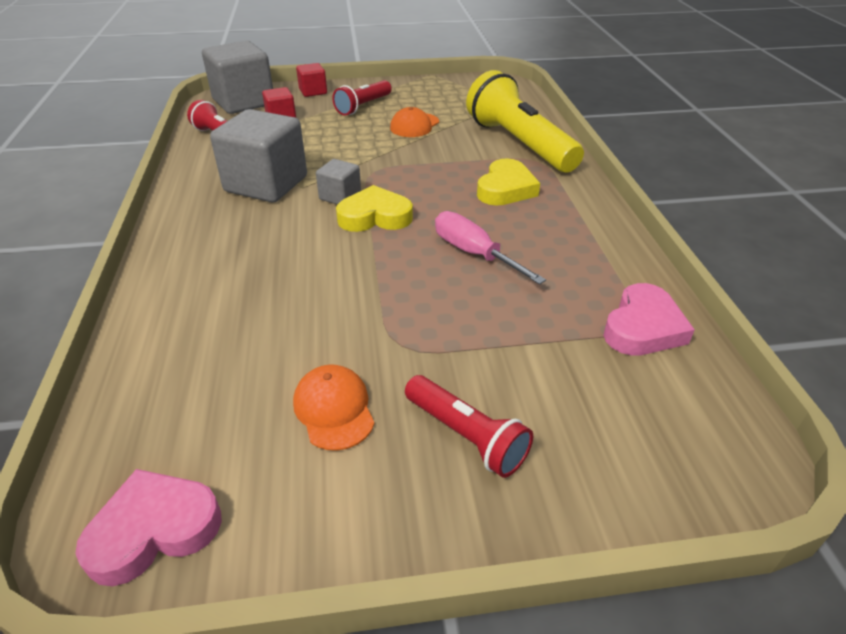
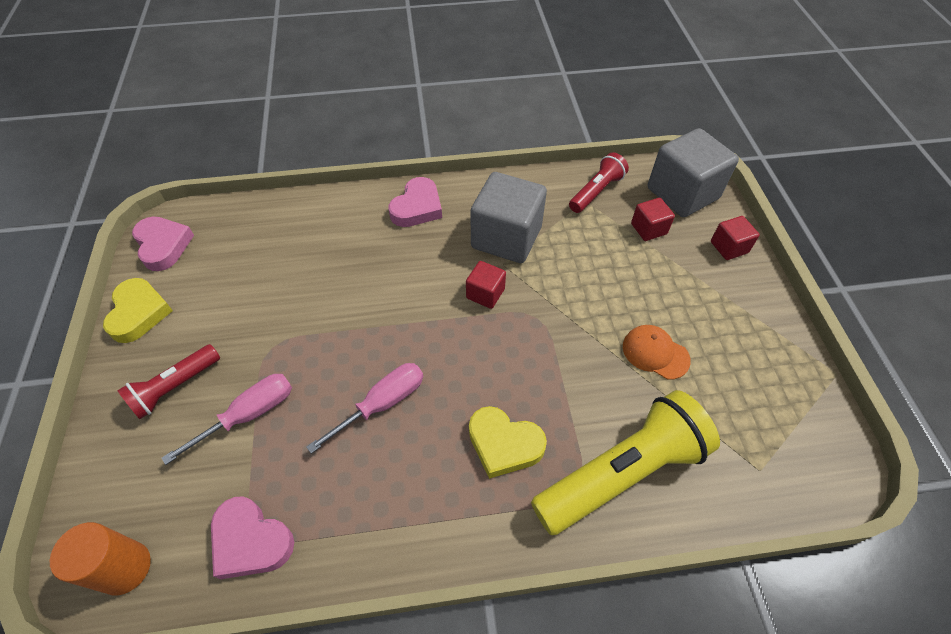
camera: 90 degrees right, 15 degrees up
(191, 241) = (417, 207): none -> pink heart
(334, 409) = (220, 312): orange cap -> none
(340, 196) = (485, 293): grey cube -> red cube
(363, 106) = (698, 298): red flashlight -> none
(375, 216) = (449, 323): yellow heart -> yellow heart (139, 313)
(499, 351) = (249, 415): none -> pink screwdriver
(715, 428) = (125, 568): none -> orange cylinder

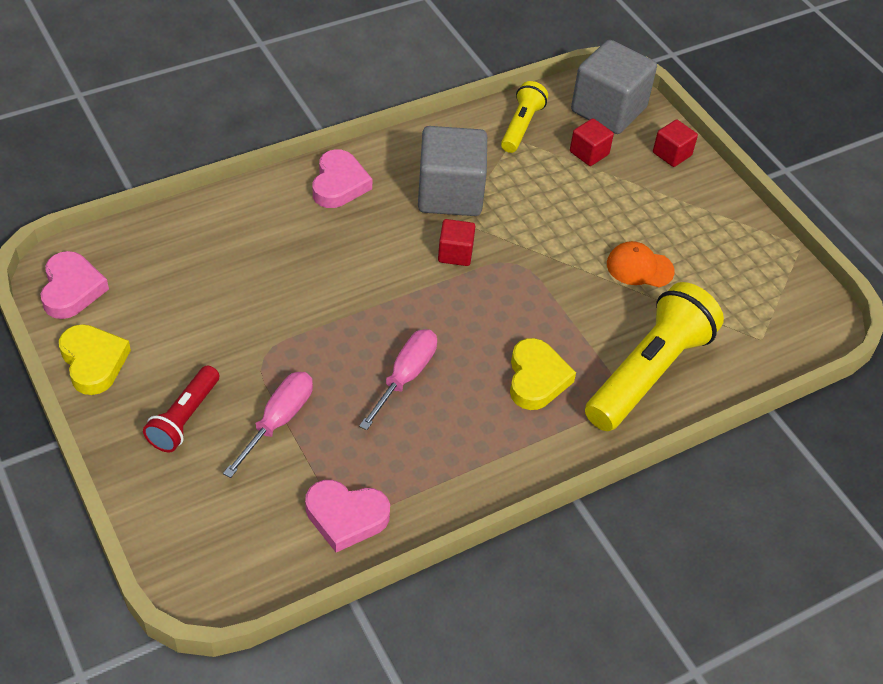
camera: 25 degrees left, 5 degrees down
(125, 568) = (240, 571): orange cylinder -> none
(163, 246) = (72, 289): pink heart -> pink heart turned 45 degrees clockwise
(504, 444) = (536, 379): yellow heart -> yellow heart turned 90 degrees counterclockwise
(596, 191) = (521, 126): red flashlight -> yellow flashlight

